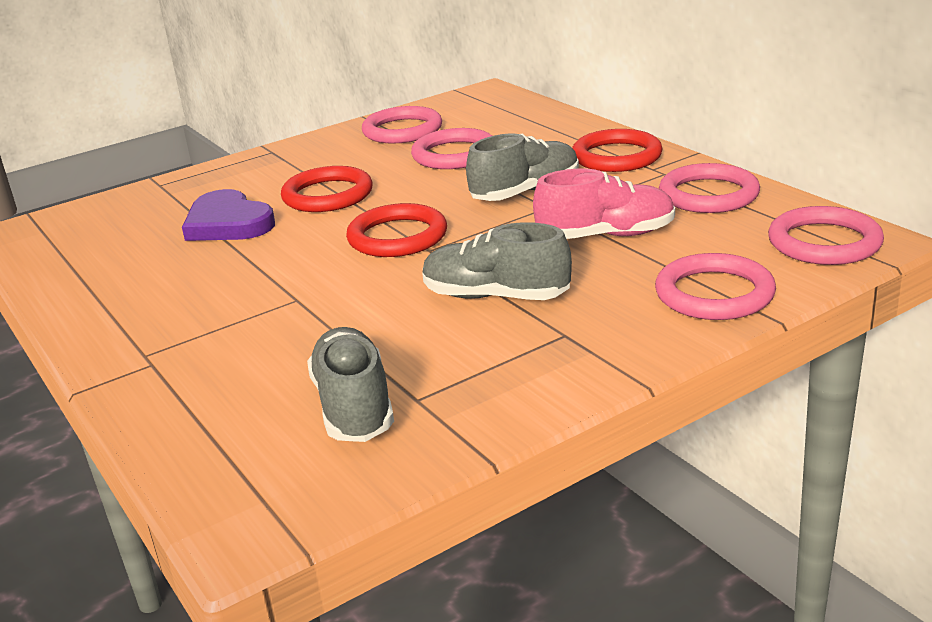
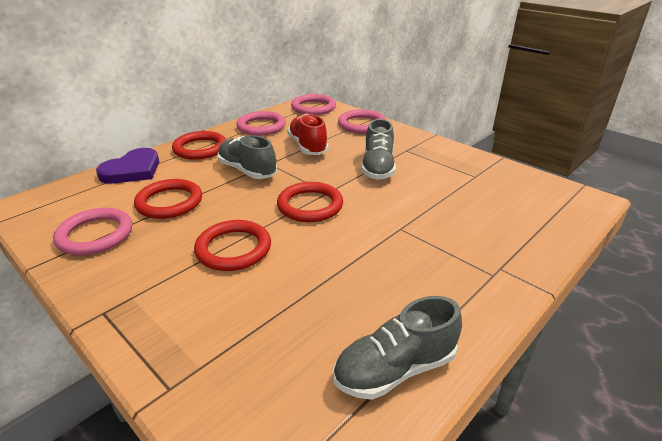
camera: 105 degrees left, 5 degrees up
(228, 223) = (284, 293): purple heart -> purple heart (132, 170)
(354, 406) = (492, 190): grey shoe -> grey shoe (395, 369)
(454, 154) = (169, 202): pink ring -> red ring
(606, 236) = (308, 146): pink shoe -> red shoe

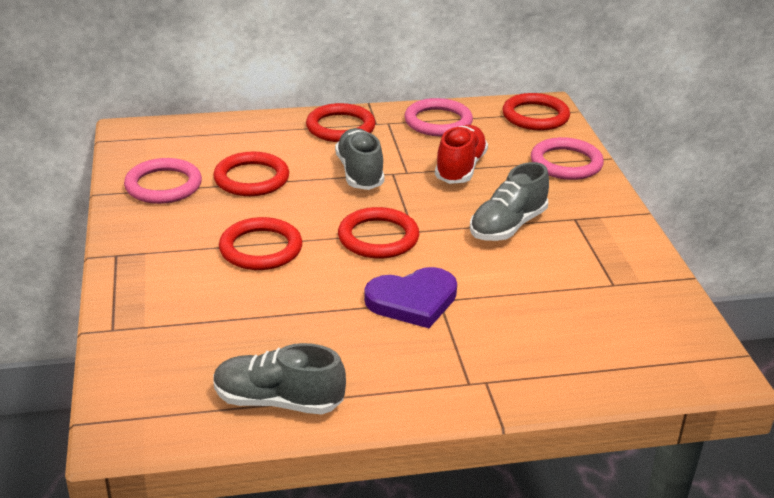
camera: 35 degrees right, 0 degrees up
(132, 170) = (251, 129): purple heart -> purple heart (413, 301)
(313, 107) = (535, 116): pink ring -> red ring

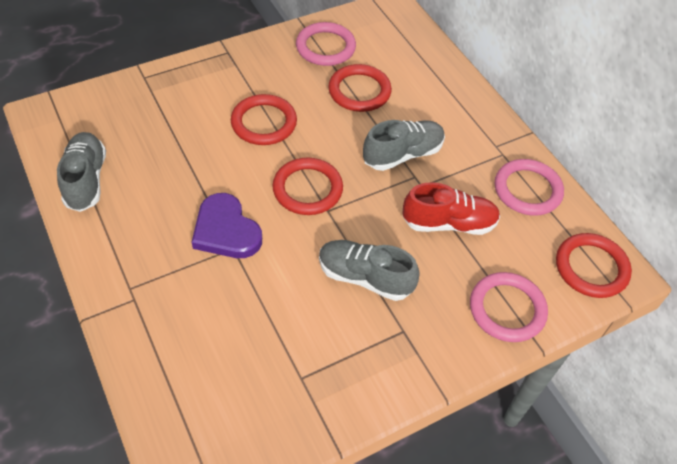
camera: 70 degrees right, 20 degrees up
(340, 127) = (473, 124): red ring -> none

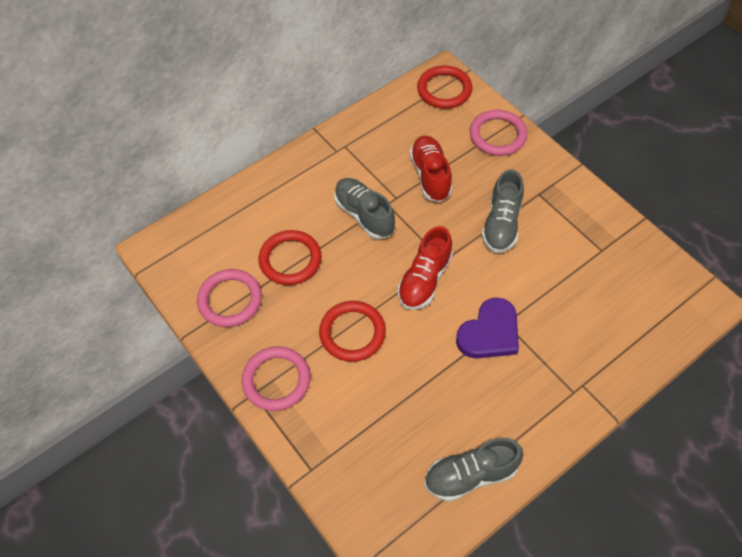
camera: 95 degrees left, 5 degrees up
(307, 189) = (424, 280): red ring -> red shoe
(527, 190) = (380, 128): pink ring -> pink ring (276, 380)

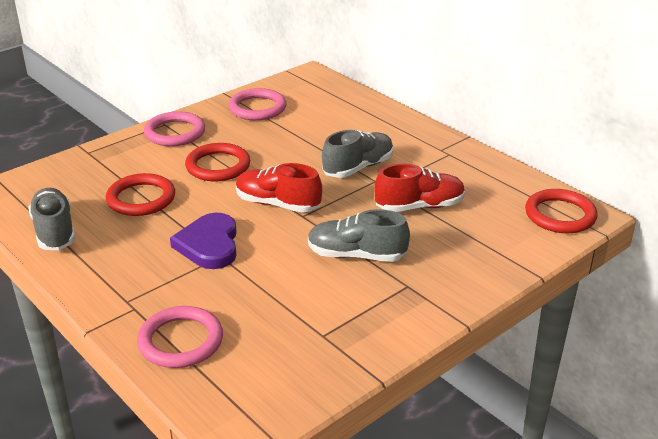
camera: 85 degrees right, 25 degrees down
(290, 260) = (301, 132): red ring -> red ring (141, 199)
(489, 333) = (209, 245): purple heart -> purple heart turned 45 degrees clockwise
(497, 135) = (497, 255): pink ring -> pink ring (180, 341)

